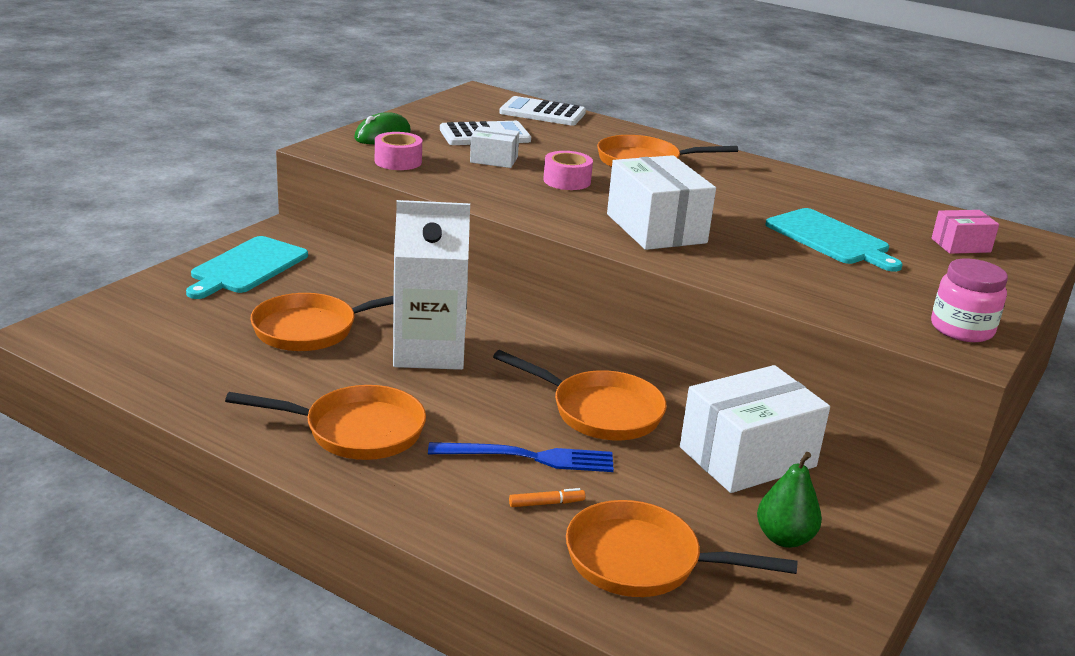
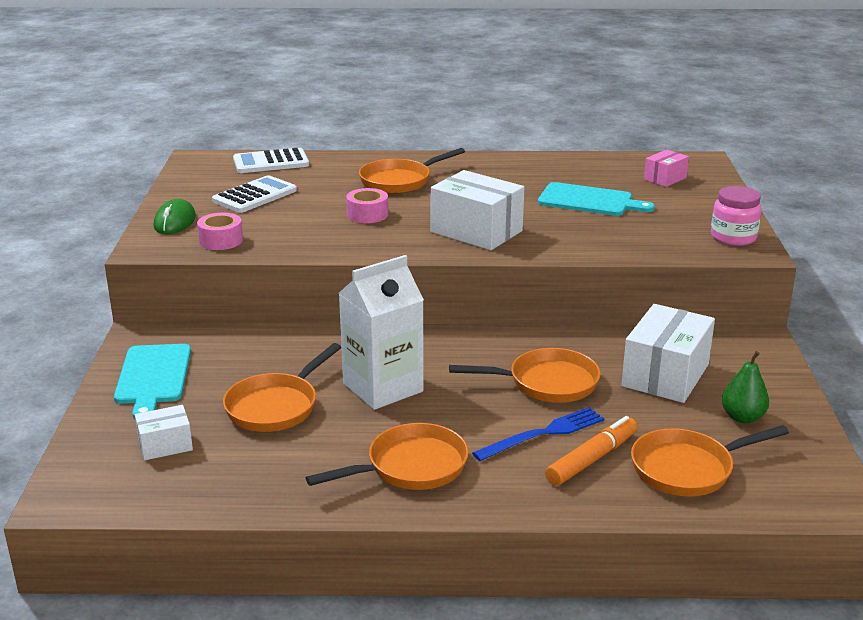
camera: 30 degrees left, 0 degrees up
(494, 160) = (291, 215): white box -> white box (165, 445)
(546, 503) = (591, 459): orange marker -> orange marker, size x2.12

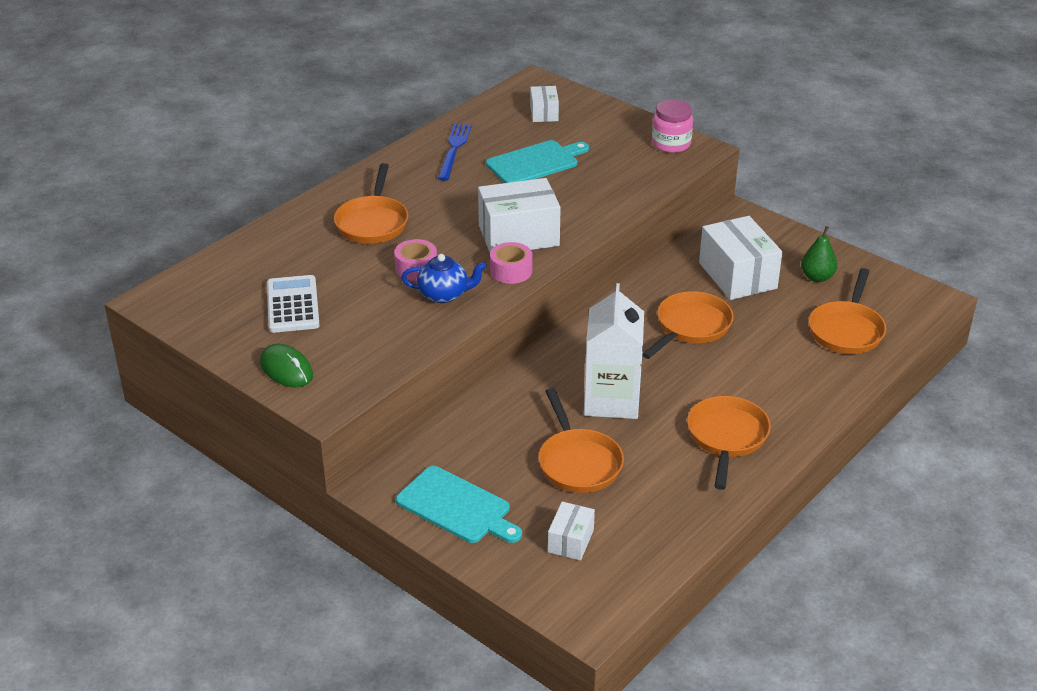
camera: 50 degrees left, 10 degrees up
(221, 240) = (363, 361): pink tape -> pink tape (511, 271)
(271, 162) = (228, 265): white calculator -> none
(349, 236) = (444, 294): none -> blue teapot
(543, 434) = (749, 362): blue fork -> blue fork (454, 149)
(591, 459) = (798, 360): orange marker -> none
(665, 179) = (544, 113): pink box -> white box

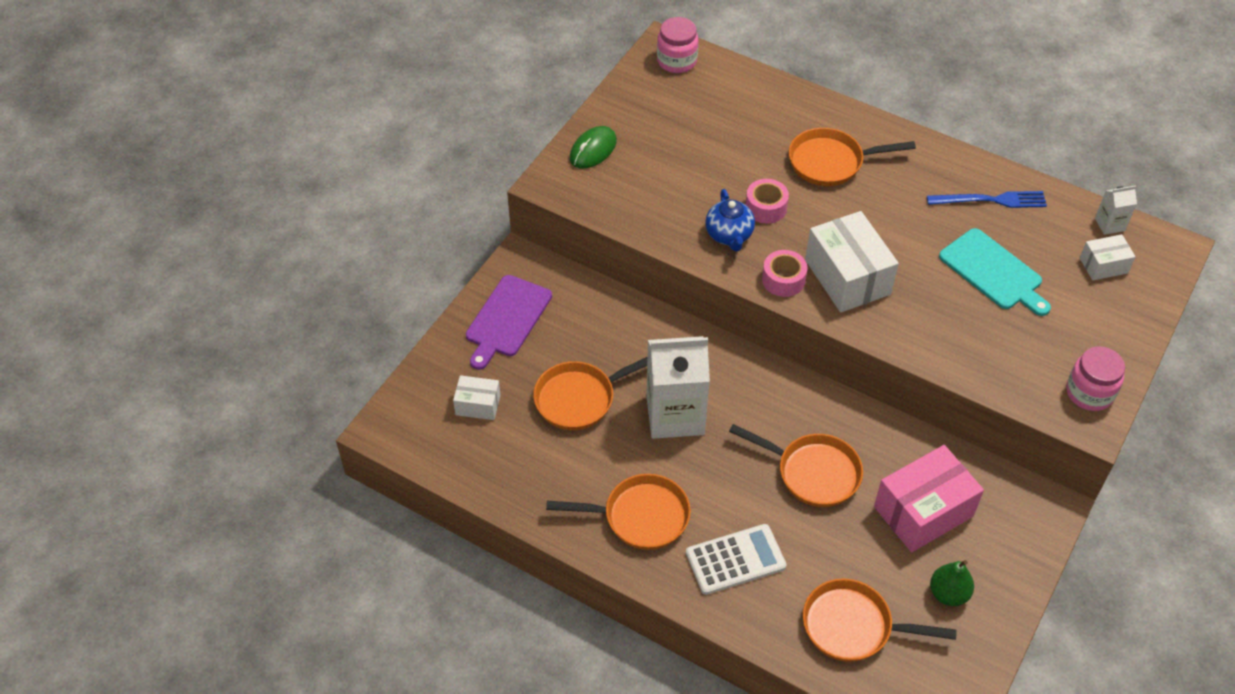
camera: 80 degrees right, 15 degrees up
(180, 295) = (677, 61): none -> pink jar
(293, 305) = (683, 134): white calculator -> white calculator (735, 560)
(457, 507) = (507, 319): turquoise cutting board -> purple cutting board
(501, 102) = (1109, 224): none -> white carton
(737, 275) = (923, 511): white box -> pink box

